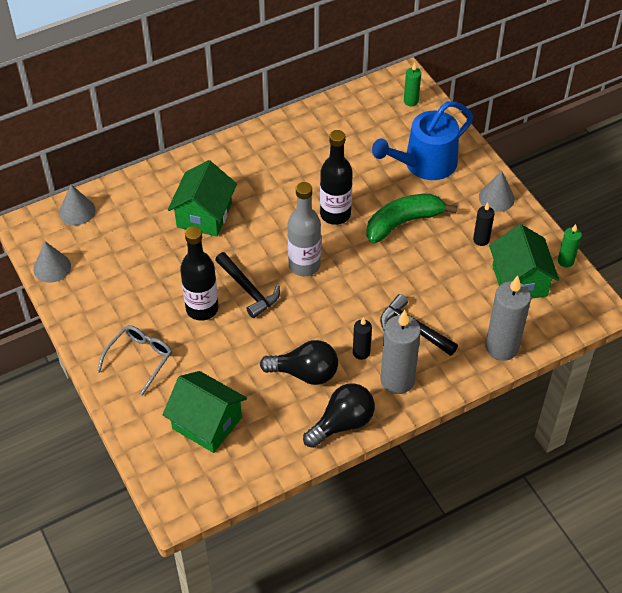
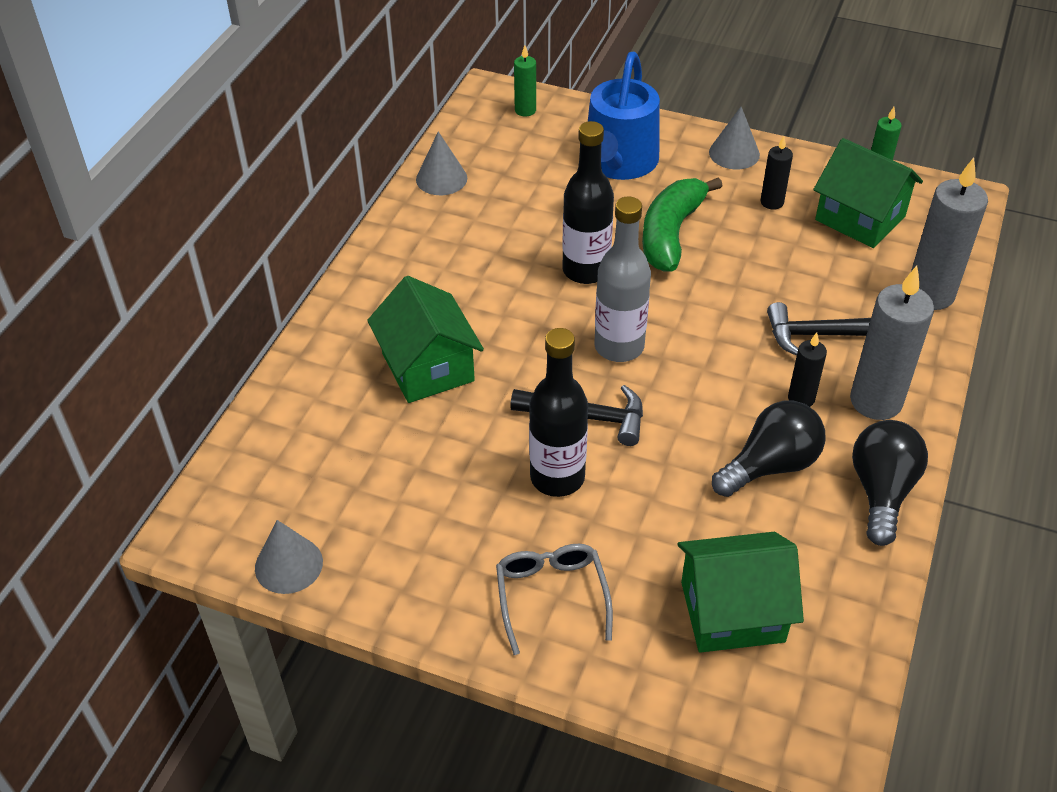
camera: 40 degrees left, 5 degrees down
(77, 211) = (243, 469): grey cone -> grey cone (441, 178)

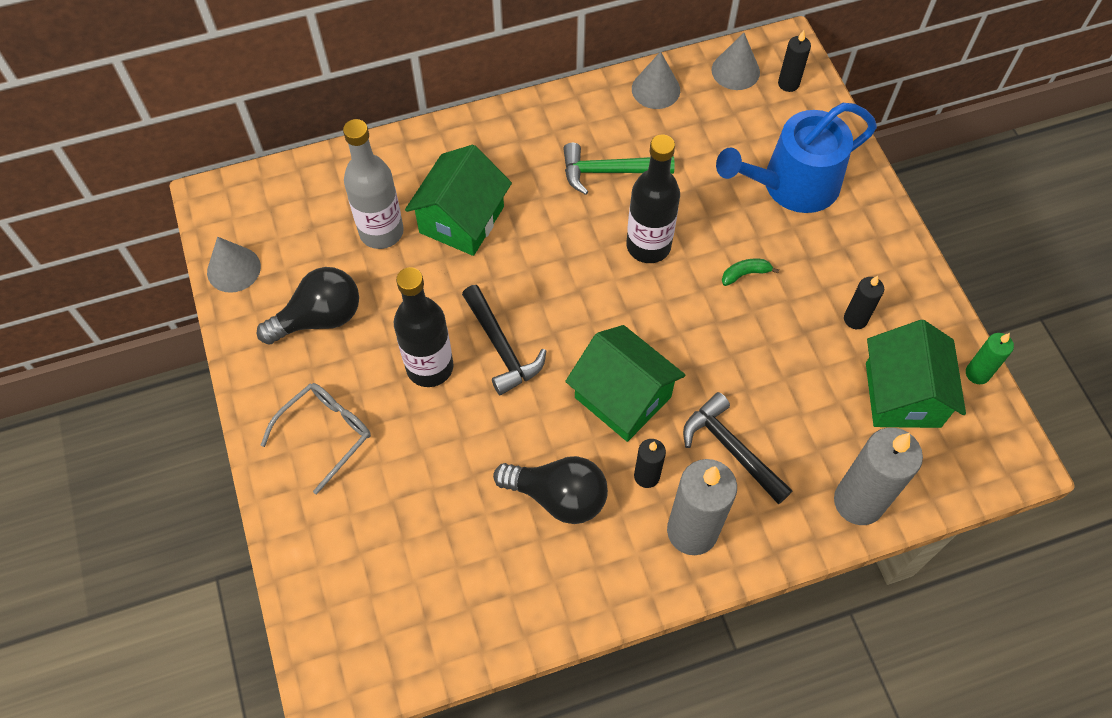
camera: 50 degrees right, 15 degrees up
(488, 250) = (610, 171): none -> green hammer
(525, 110) = (788, 84): green candle -> black candle
(619, 346) = (589, 320): grey bottle -> grey bottle (381, 232)
(671, 234) = (745, 274): green banana -> green banana, size x0.41
(732, 611) = (400, 554): green house -> green house (622, 397)
(734, 153) = (889, 254): grey cone -> grey cone (735, 71)
(881, 492) = (598, 590): black light bulb -> black light bulb (319, 318)

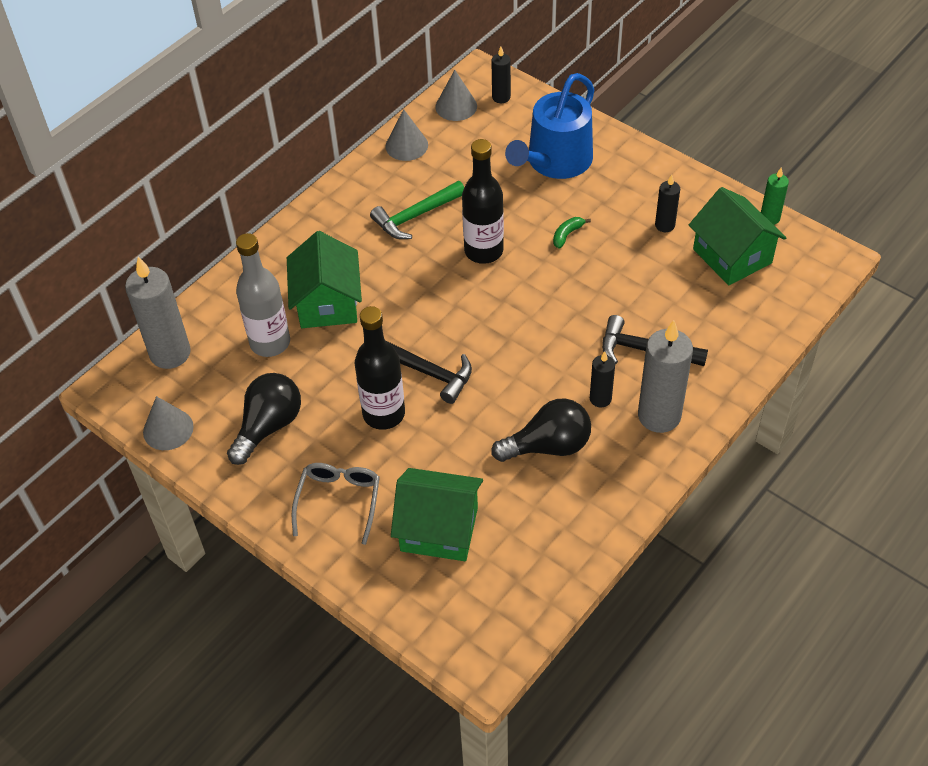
camera: 30 degrees left, 10 degrees down
(622, 397) = (543, 358): green house -> green house (439, 529)
(858, 502) = (754, 337): grey candle -> grey candle (170, 353)

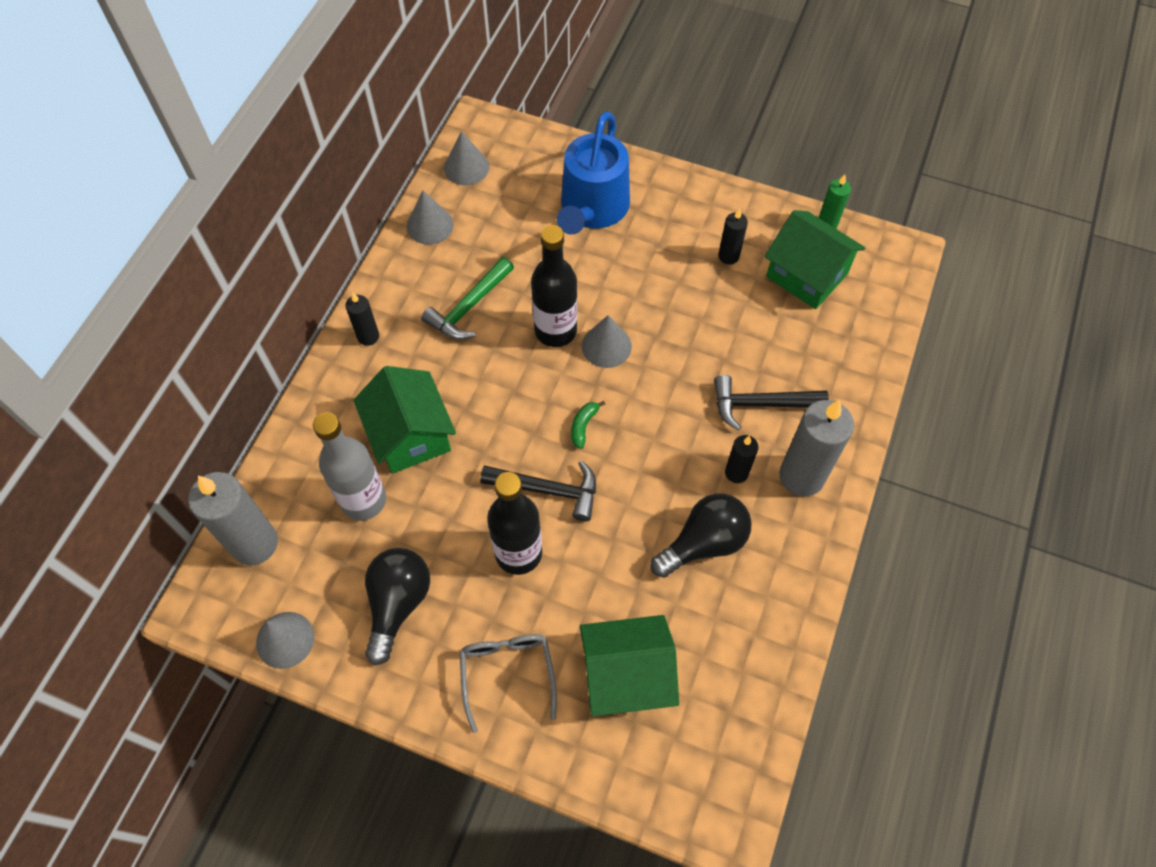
camera: 20 degrees left, 10 degrees up
(501, 97) = (510, 147): black candle -> black candle (368, 336)
(524, 273) = (606, 346): none -> grey cone
(567, 235) = (635, 291): green banana -> green banana (583, 426)

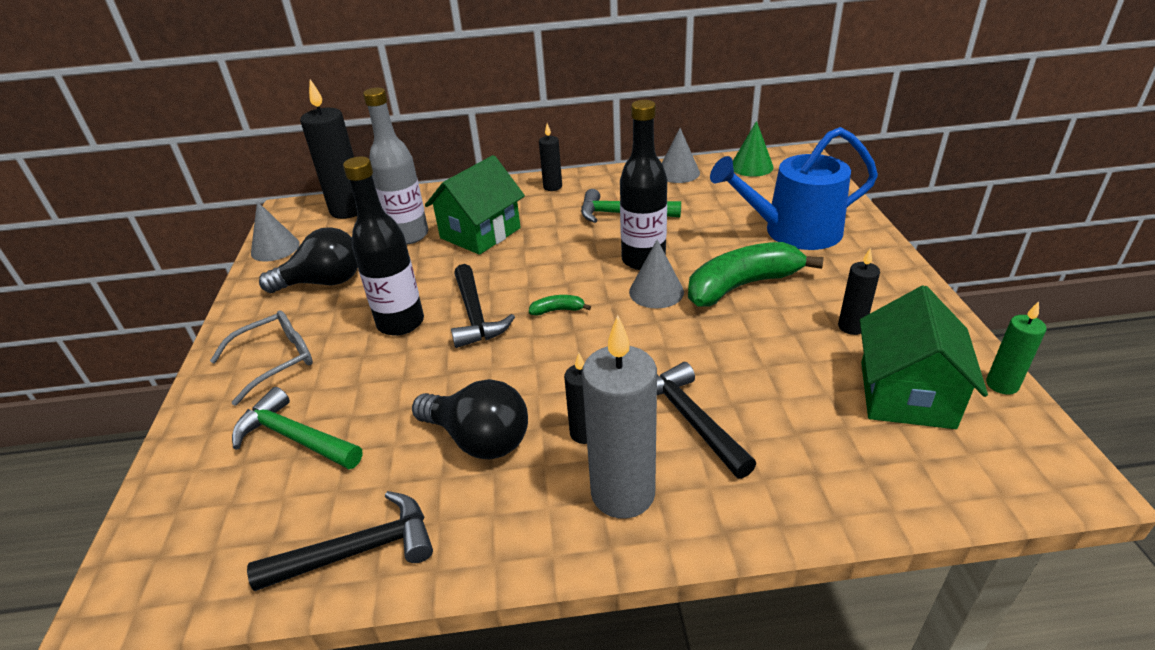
camera: 65 degrees right, 25 degrees down
(254, 543) = (349, 210): grey candle -> black candle
(466, 167) = (751, 166): grey cone -> green cone
(626, 675) = (295, 438): green house -> green hammer
(639, 287) = (742, 286): none -> green banana
(767, 654) = (358, 550): none -> black hammer

